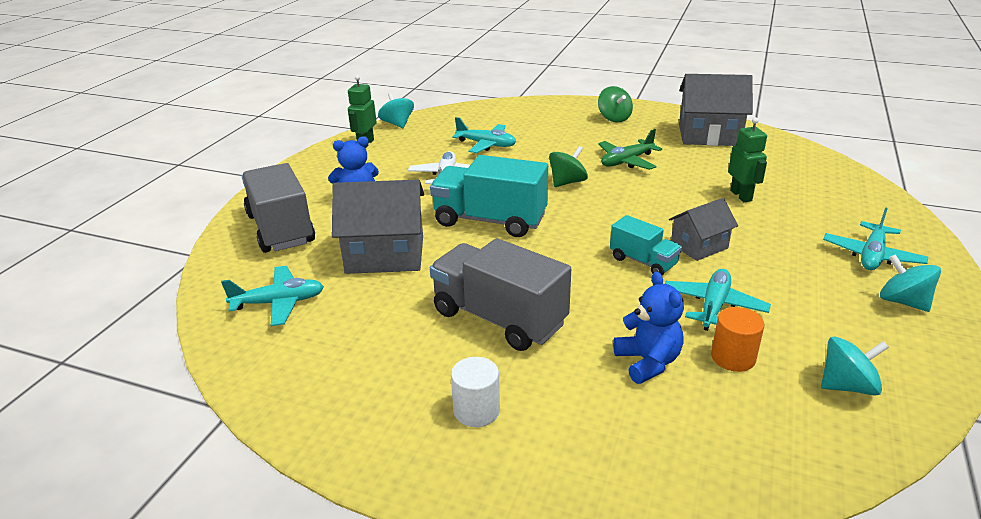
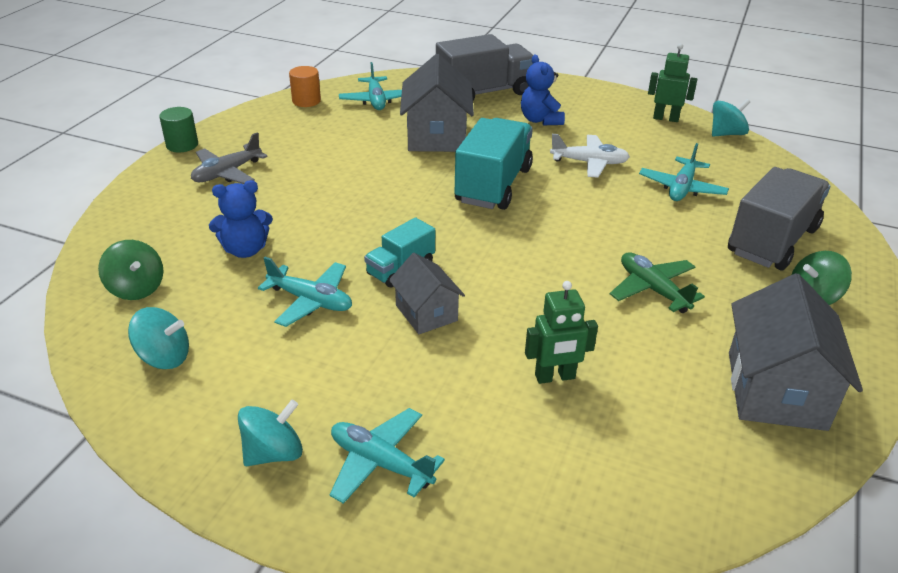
camera: 90 degrees right, 5 degrees up
(389, 481) = (182, 145): none -> green cylinder
(476, 410) = (227, 173): white cylinder -> grey plane
(499, 318) = (329, 185): grey truck -> grey truck (772, 241)
(567, 182) = (584, 237): green spinning top -> green spinning top (136, 288)
(733, 357) = (231, 297): orange cylinder -> orange cylinder (306, 101)
(847, 386) = (164, 357): turquoise spinning top -> turquoise spinning top turned 75 degrees counterclockwise

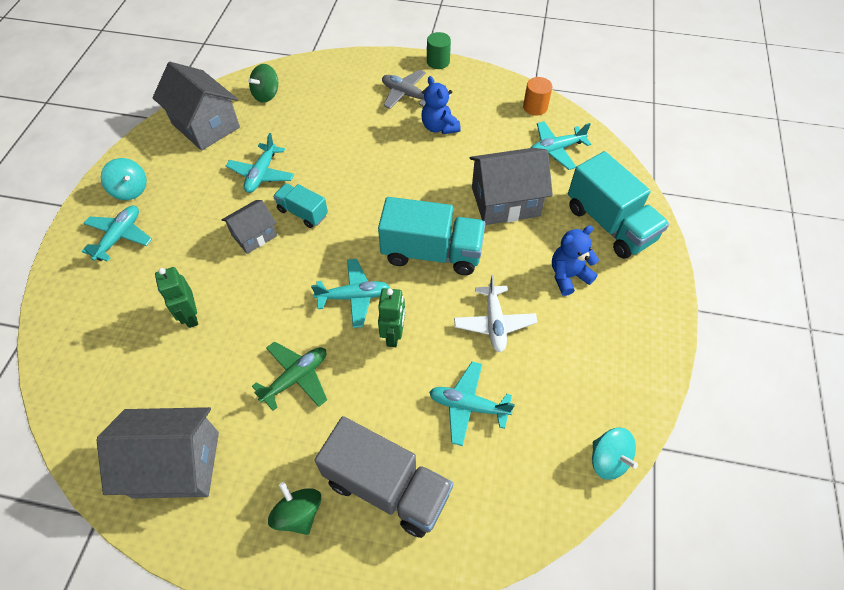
camera: 80 degrees right, 20 degrees up
(164, 357) = (206, 125): turquoise spinning top -> grey house
(245, 250) = (313, 129): blue teddy bear -> blue teddy bear (439, 127)
(484, 92) = (609, 224): grey truck -> turquoise truck
(544, 240) = (354, 296): none -> turquoise plane
(665, 118) = (621, 394): green robot -> green robot (393, 335)

